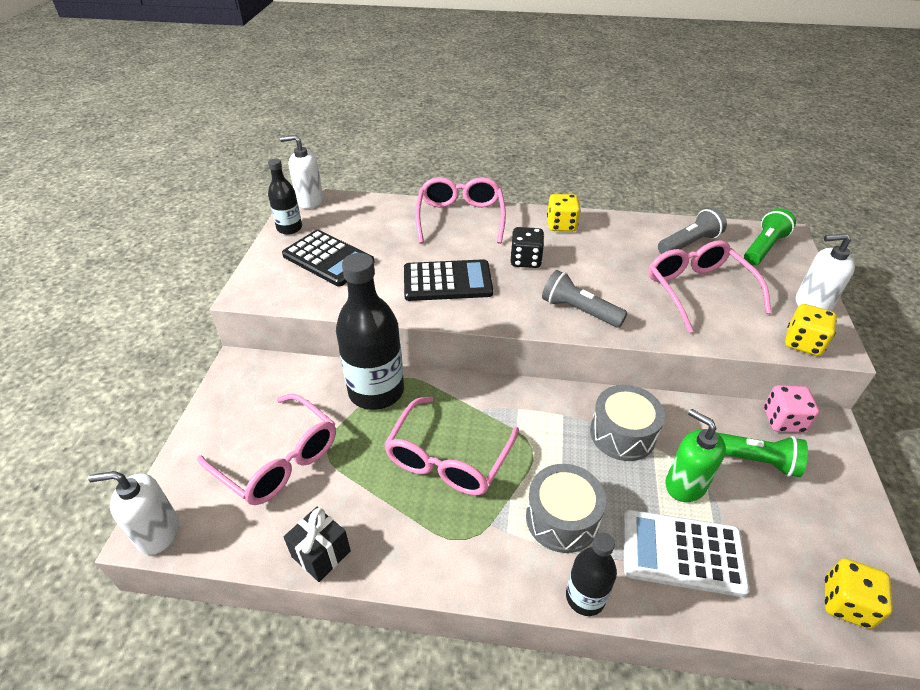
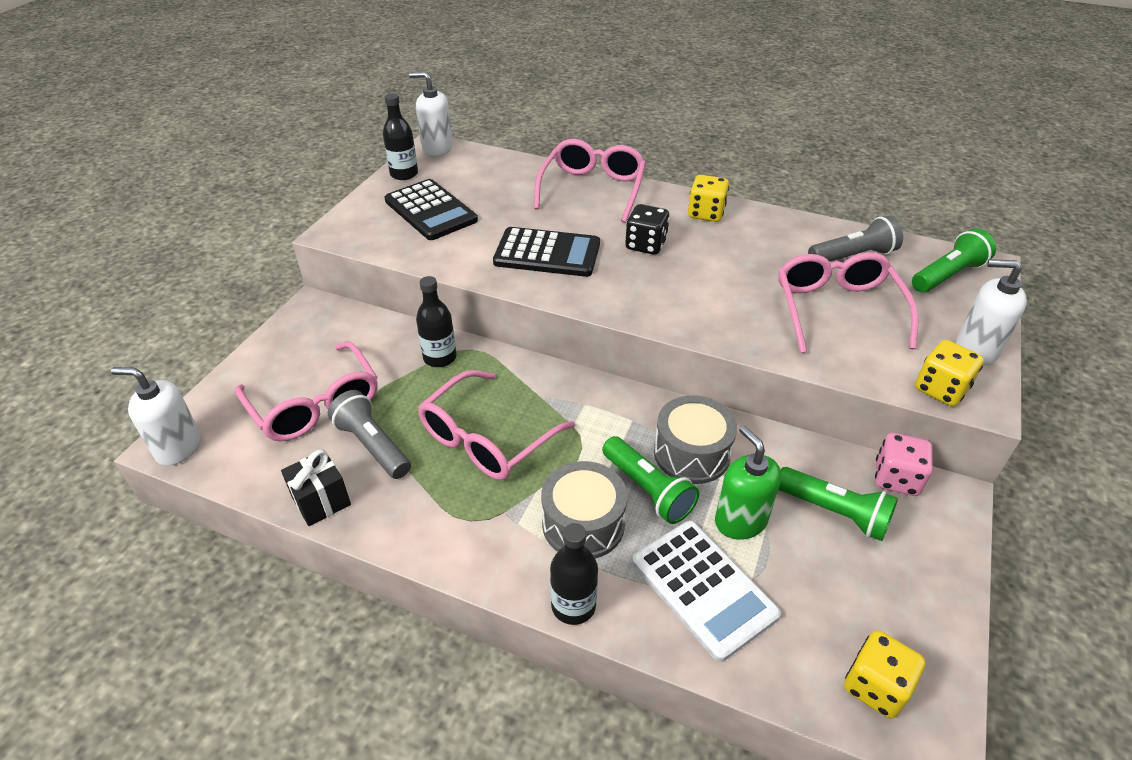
camera: 15 degrees right, 0 degrees up
(376, 391) = (440, 357): black bottle -> black bottle, size x0.54
(579, 311) = (681, 308): grey flashlight -> grey flashlight (372, 445)
(601, 474) = (648, 490): none -> green flashlight
(682, 552) = (703, 588): white calculator -> white calculator turned 150 degrees counterclockwise

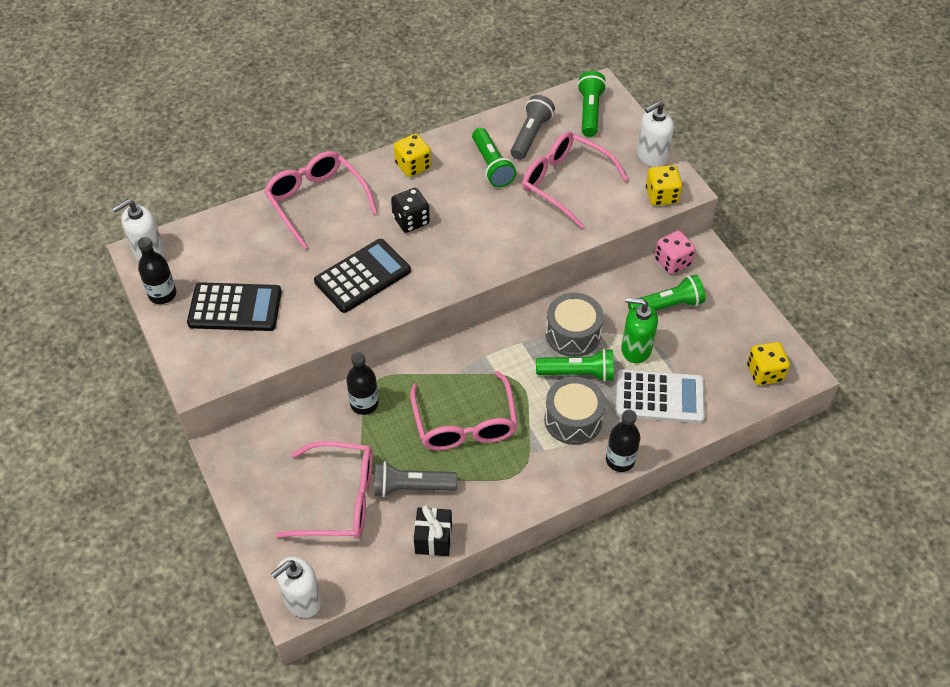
camera: 50 degrees left, 10 degrees up
(779, 254) = (492, 166): none -> green flashlight

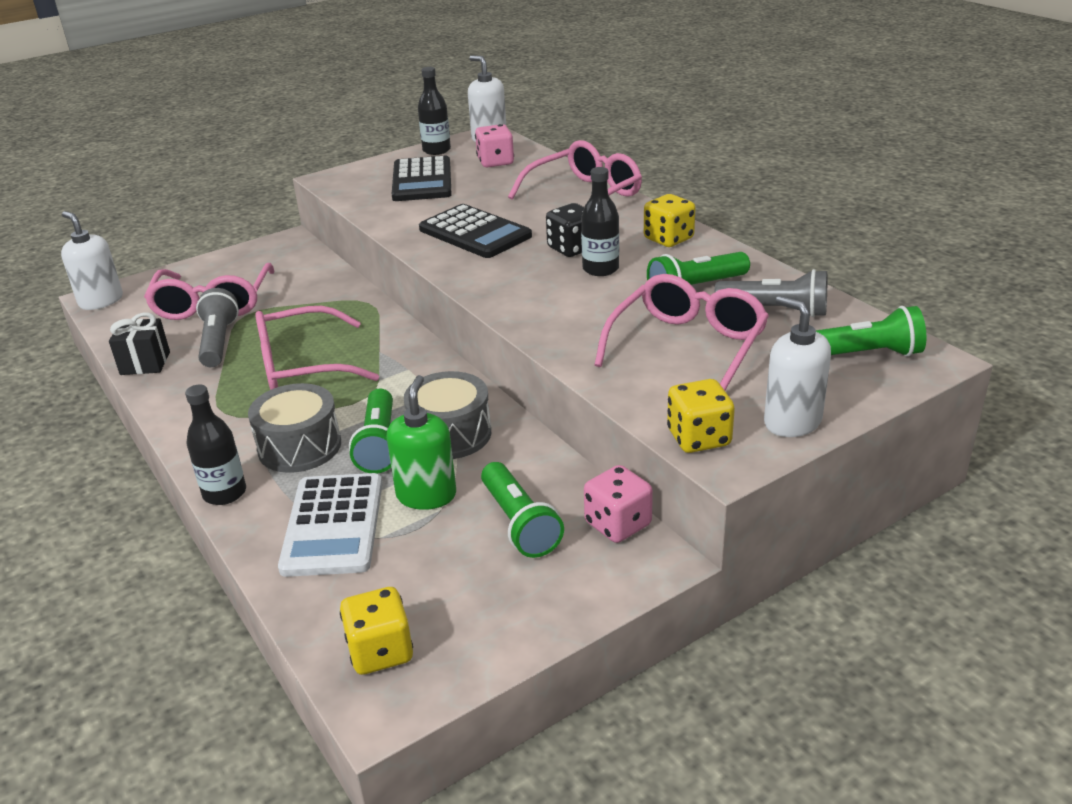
camera: 85 degrees right, 20 degrees down
(215, 252) = (495, 162): none -> pink dice
(364, 404) = (337, 301): black bottle -> black bottle (600, 269)

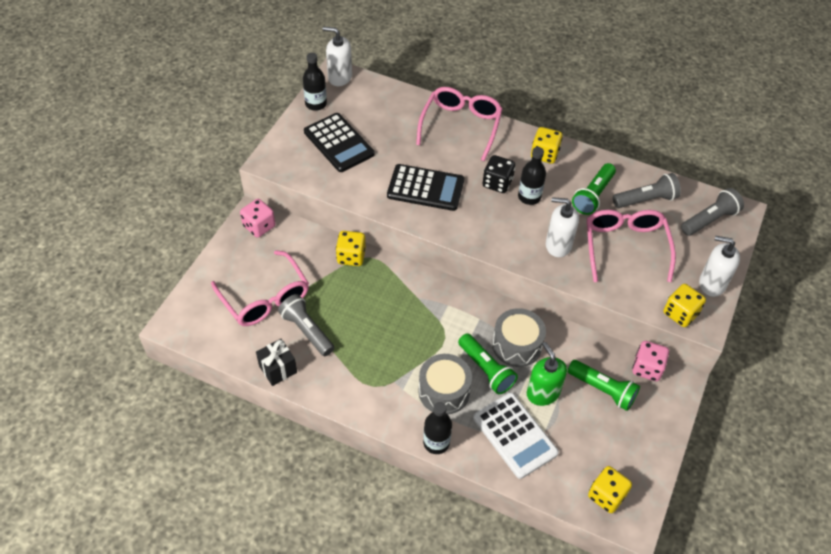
camera: 35 degrees left, 20 degrees up
(101, 301) = (179, 327): white soap dispenser -> white soap dispenser (558, 245)
(302, 366) = (382, 329): pink glasses -> none
(348, 297) = (351, 256): none -> yellow dice
(495, 162) = (370, 106): pink dice -> pink dice (259, 226)
(863, 354) = (709, 220): green flashlight -> grey flashlight

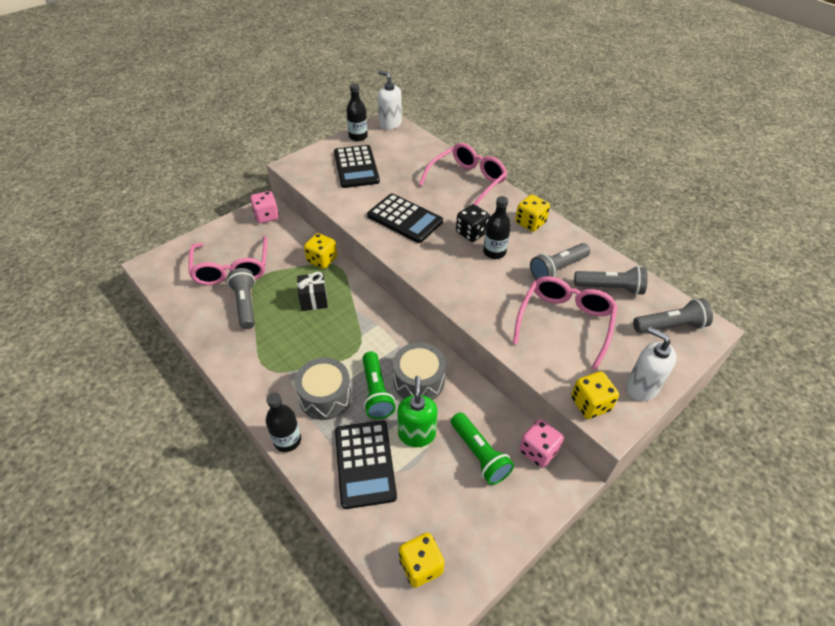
camera: 25 degrees right, 5 degrees down
(278, 369) = (201, 326): black gift -> black gift (314, 300)
(514, 435) = (365, 463): white calculator -> black calculator
(558, 245) = (497, 300): white soap dispenser -> none
(593, 196) = (557, 269): green flashlight -> grey flashlight

